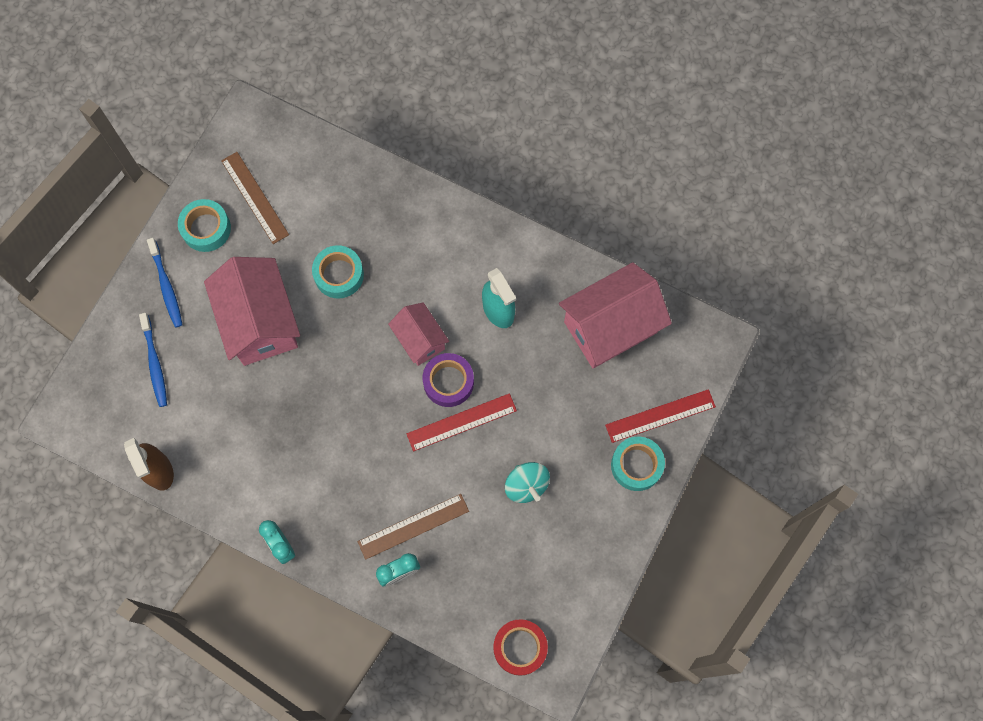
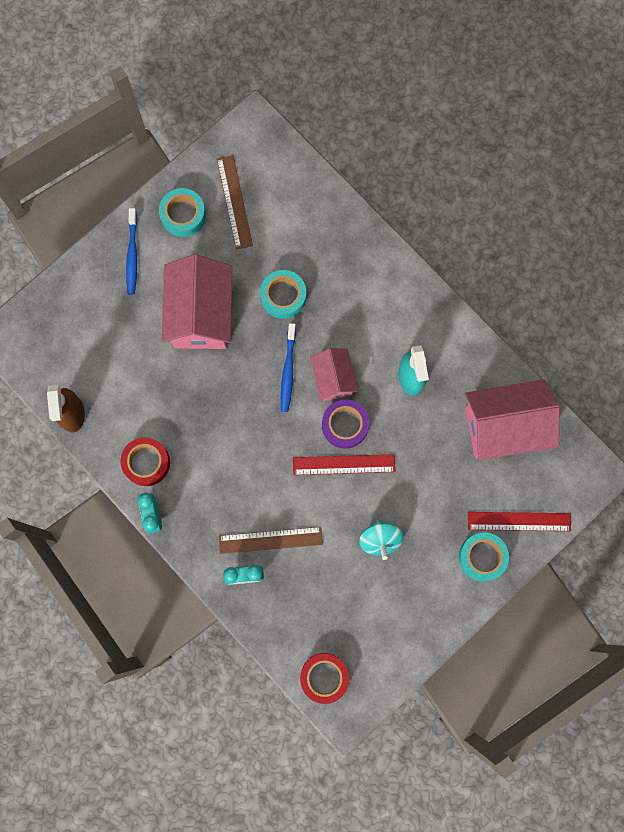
camera: 20 degrees right, 5 degrees up
(155, 363) = (100, 319): blue toothbrush -> blue toothbrush (288, 371)
(255, 493) = (146, 463): none -> red tape

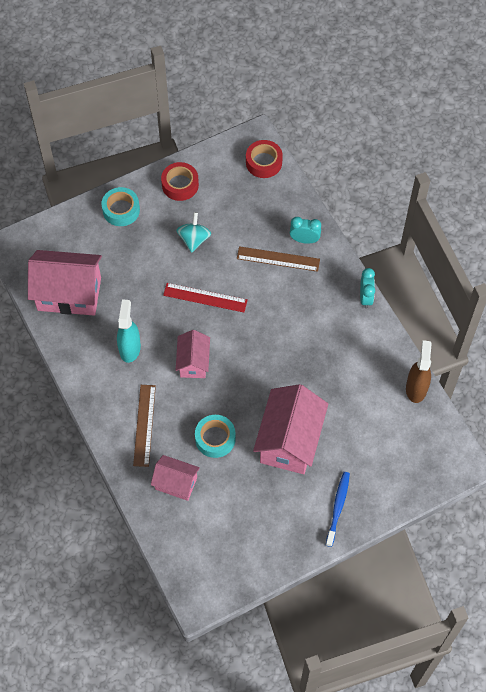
camera: 165 degrees left, 15 degrees down
(146, 463) = (362, 336): red tape -> red tape (180, 185)
(183, 215) = (284, 531): turquoise tape -> none
(234, 202) = (235, 532): brown ruler -> brown ruler (144, 425)
(288, 371) = (228, 378): blue toothbrush -> none
(311, 237) = (176, 483): none -> pink house
(345, 425) = (195, 325): purple tape -> none
(519, 521) = (84, 227): red ruler -> none

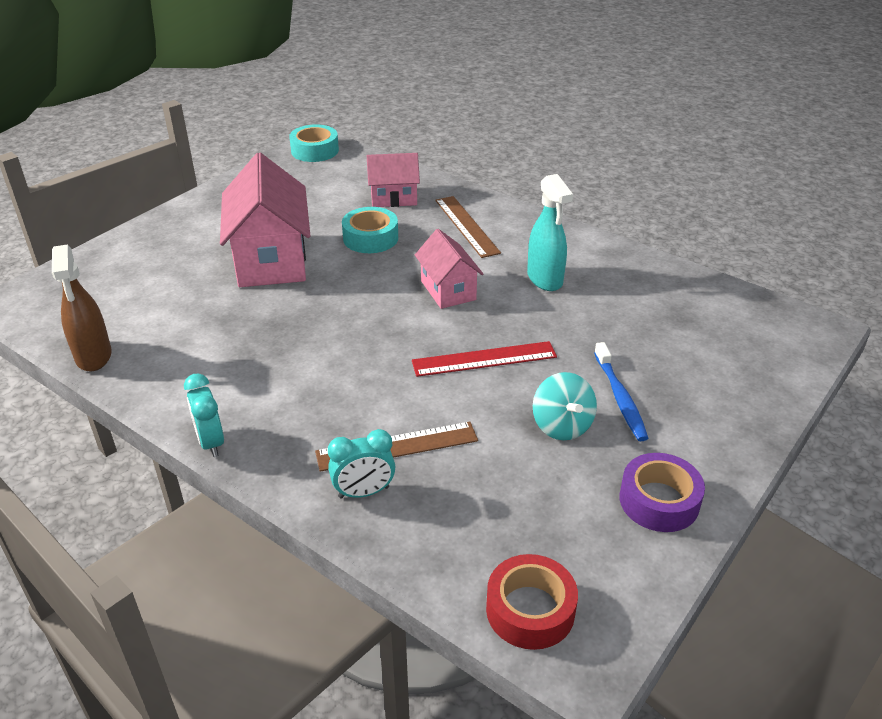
camera: 155 degrees right, 25 degrees down
(69, 294) = (680, 304): pink house -> none
(121, 210) = (718, 425): turquoise tape -> turquoise tape (315, 150)
(180, 185) = (659, 501): red tape -> purple tape
(338, 507) = (184, 228): blue toothbrush -> blue toothbrush (620, 398)

